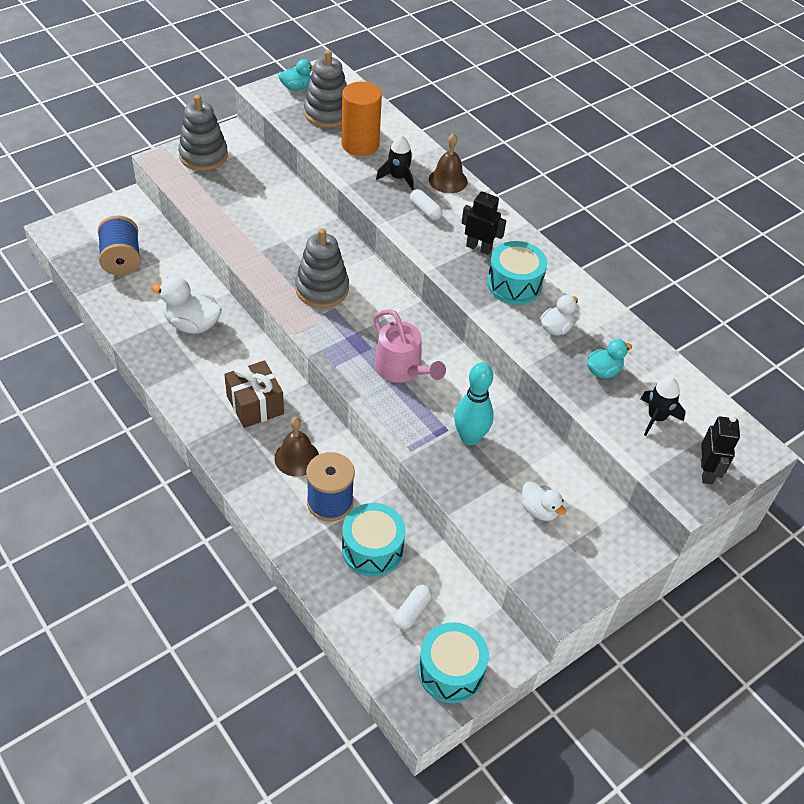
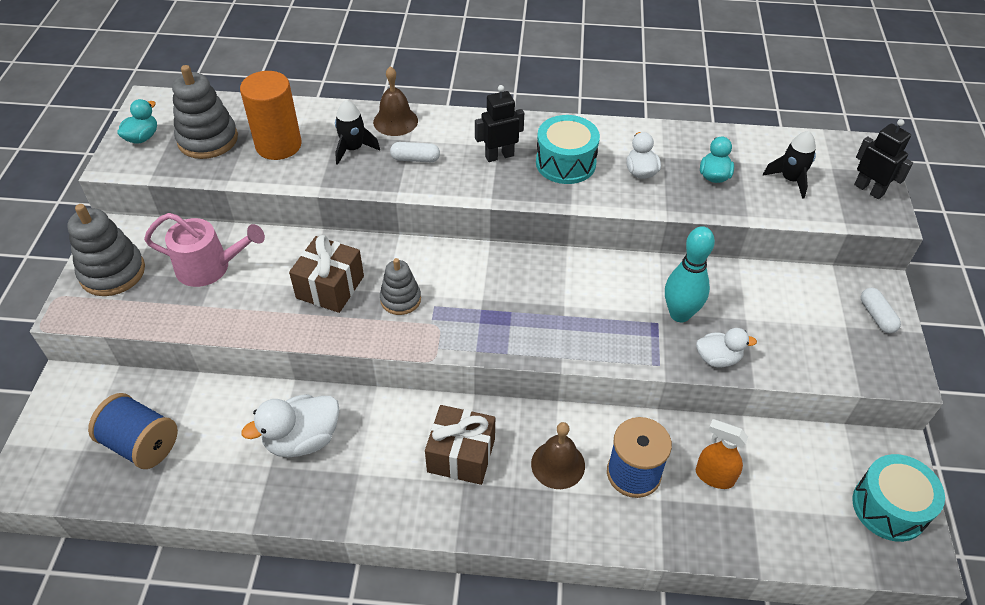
camera: 45 degrees left, 0 degrees up
(295, 251) = (330, 287): none -> brown gift
(322, 289) = (400, 299): grey stacking toy -> grey stacking toy, size x0.63
(372, 549) = (714, 476): turquoise drum -> orange spray bottle
(402, 369) = (558, 307): pink watering can -> pink watering can (209, 267)
(412, 611) = (805, 492): white capsule -> white capsule (876, 316)
(539, 510) = (796, 322): white duck -> white duck (718, 358)

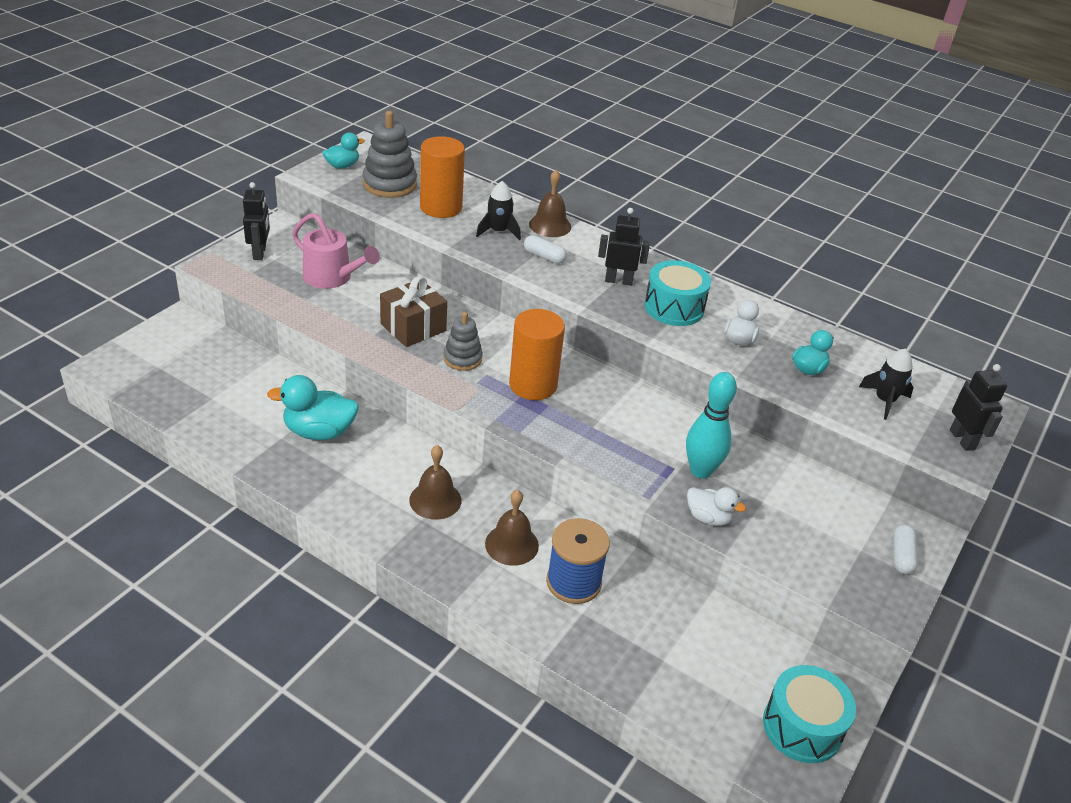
camera: 25 degrees right, 10 degrees down
(112, 272) = (260, 253): grey stacking toy -> black robot
(141, 444) = (201, 381): blue spool -> none
(302, 439) = (319, 432): white duck -> turquoise duck
(461, 455) = (435, 500): brown gift -> brown bell
(483, 297) = (533, 385): none -> orange cylinder
(714, 476) = (646, 620): orange spray bottle -> none

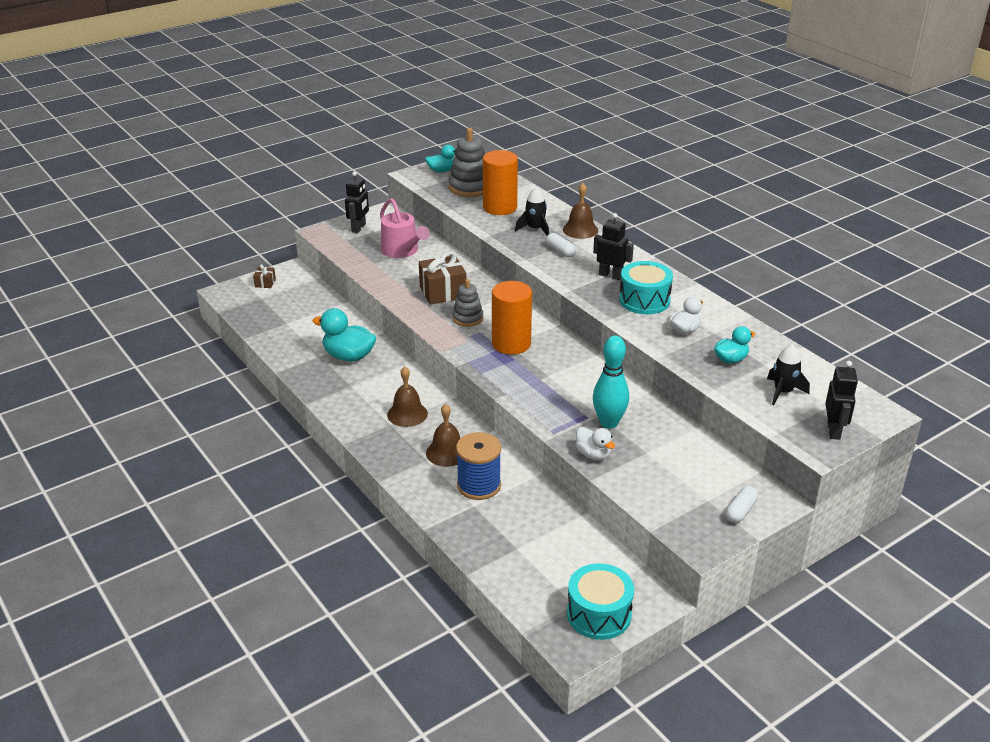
camera: 25 degrees right, 5 degrees down
(154, 344) = (265, 283): none -> brown gift

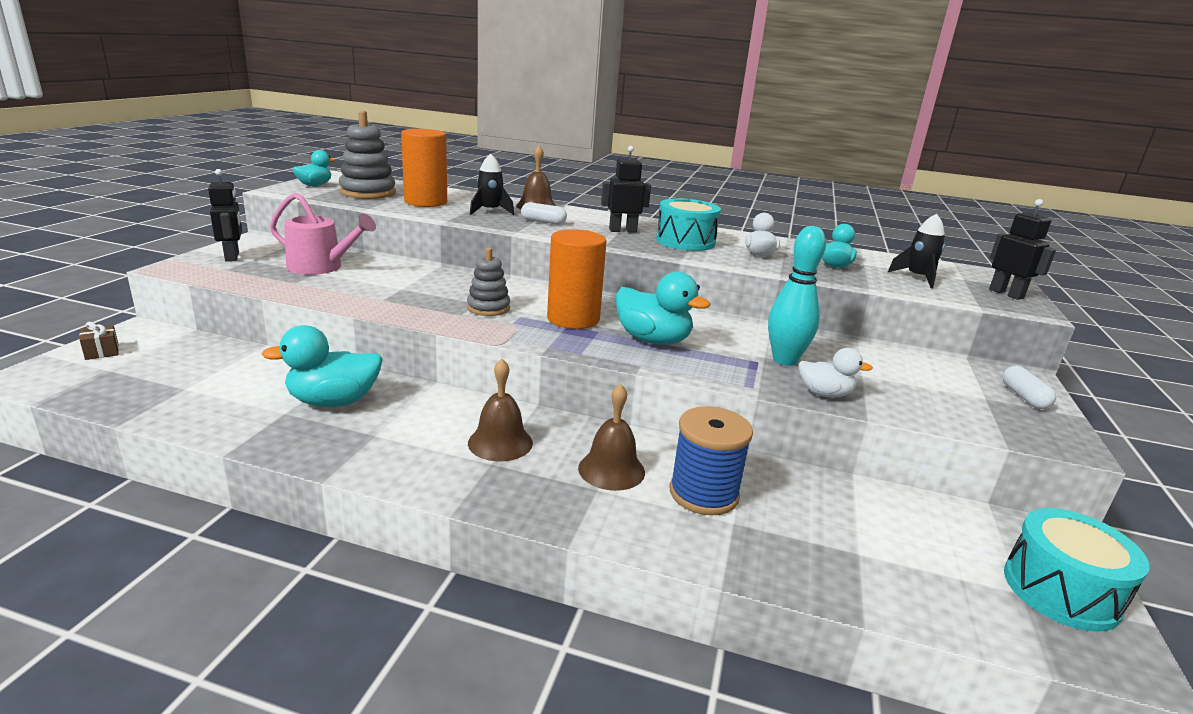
camera: 40 degrees left, 10 degrees down
(443, 292) = (424, 292): brown gift -> none
(541, 378) = (653, 340): none -> turquoise duck

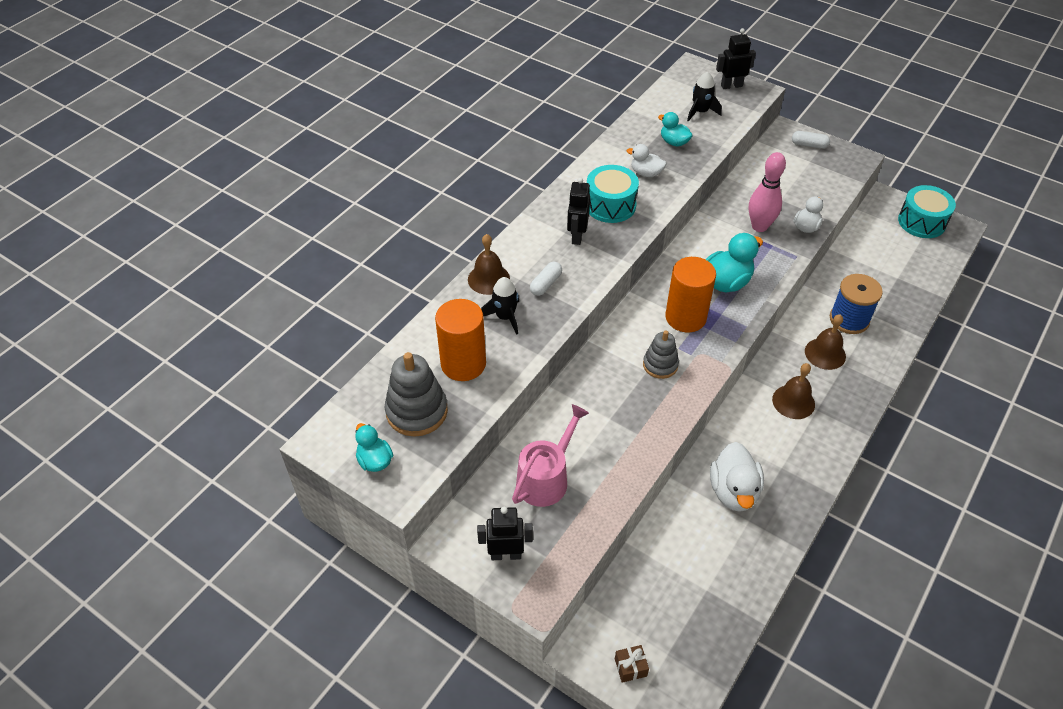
camera: 70 degrees left, 25 degrees up
(333, 401) = (733, 491): turquoise duck -> white duck
(784, 360) = (759, 226): turquoise bowling pin -> pink bowling pin

